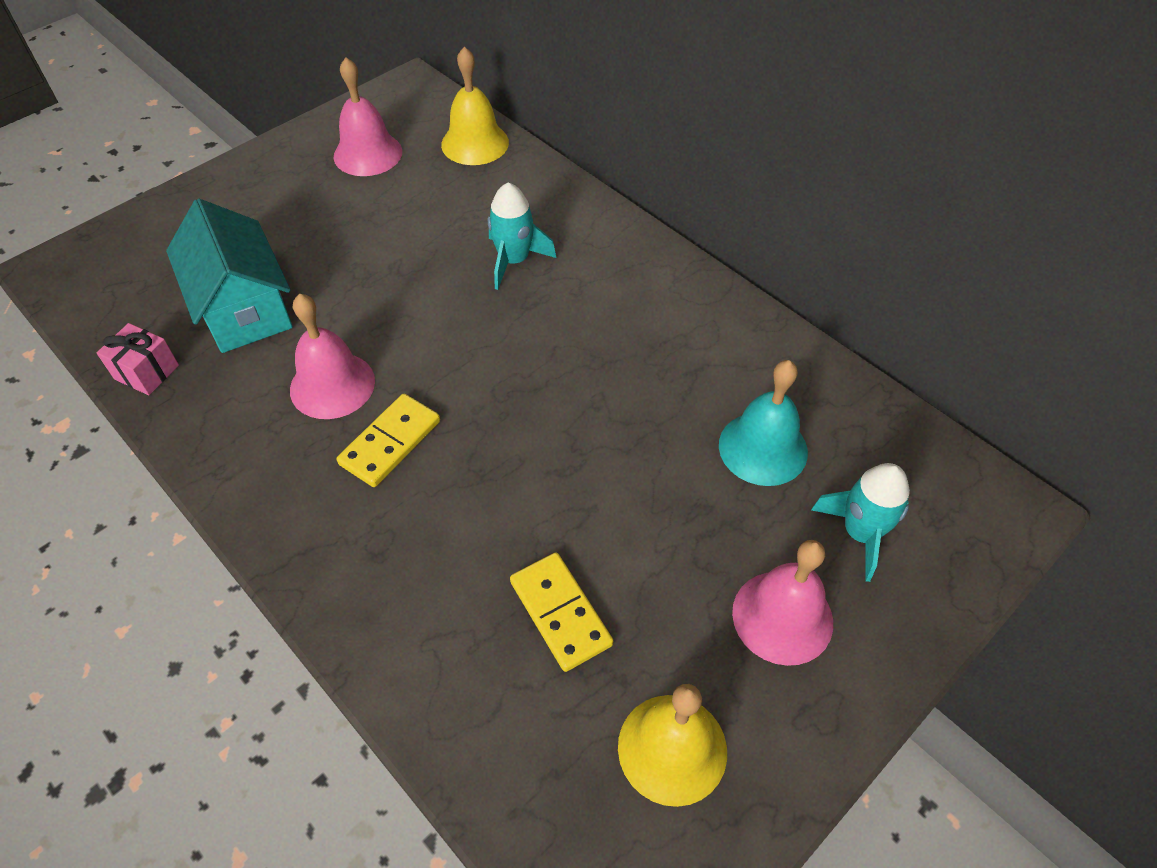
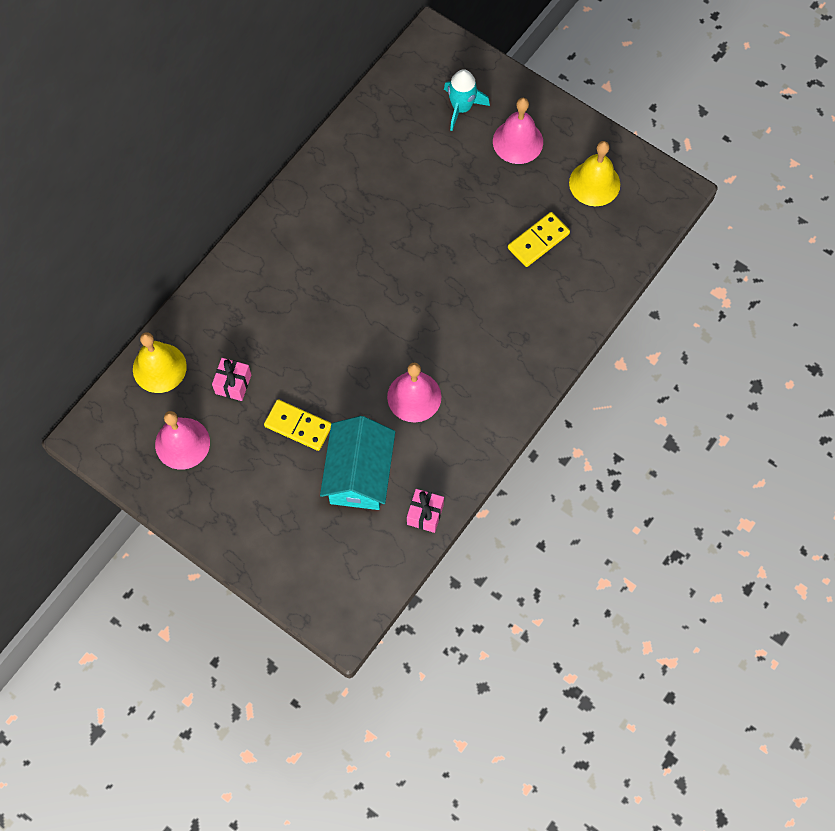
camera: 100 degrees left, 15 degrees up
(244, 308) = (359, 475): turquoise house -> turquoise house turned 45 degrees counterclockwise
(390, 443) = (451, 350): yellow domino -> yellow domino (298, 426)
(428, 202) = (233, 384): none -> pink gift
(514, 261) = (285, 313): turquoise rocket -> none
(763, 448) = (415, 155): turquoise bell -> none

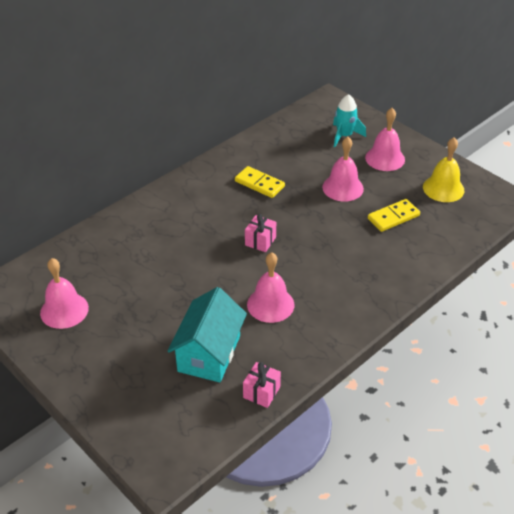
camera: 10 degrees right, 25 degrees down
(159, 367) = (64, 258): yellow bell -> none
(233, 384) = (120, 276): pink gift -> pink gift (260, 241)
(298, 426) = (166, 311): yellow domino -> yellow domino (259, 184)
(471, 201) = (343, 188): none -> pink bell

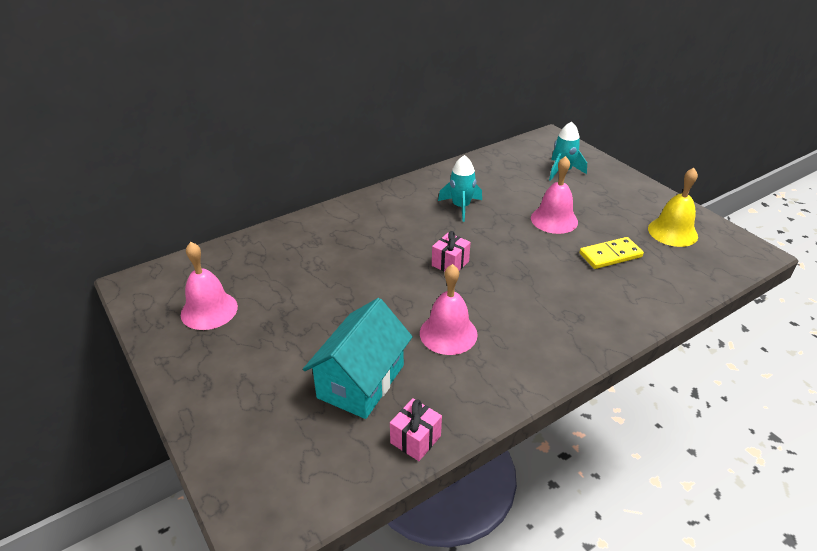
camera: 10 degrees right, 5 degrees down
(259, 184) = (461, 207): yellow domino -> turquoise rocket
(385, 158) = (606, 196): pink bell -> none

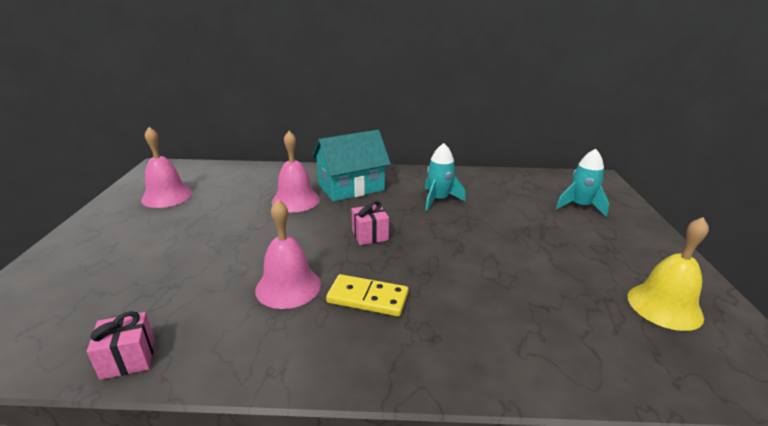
camera: 35 degrees right, 10 degrees down
(361, 381) = (170, 287): turquoise house -> turquoise house (351, 188)
(554, 220) = (519, 240): pink bell -> pink bell (295, 200)
(610, 255) = (547, 295): yellow domino -> yellow domino (367, 298)

